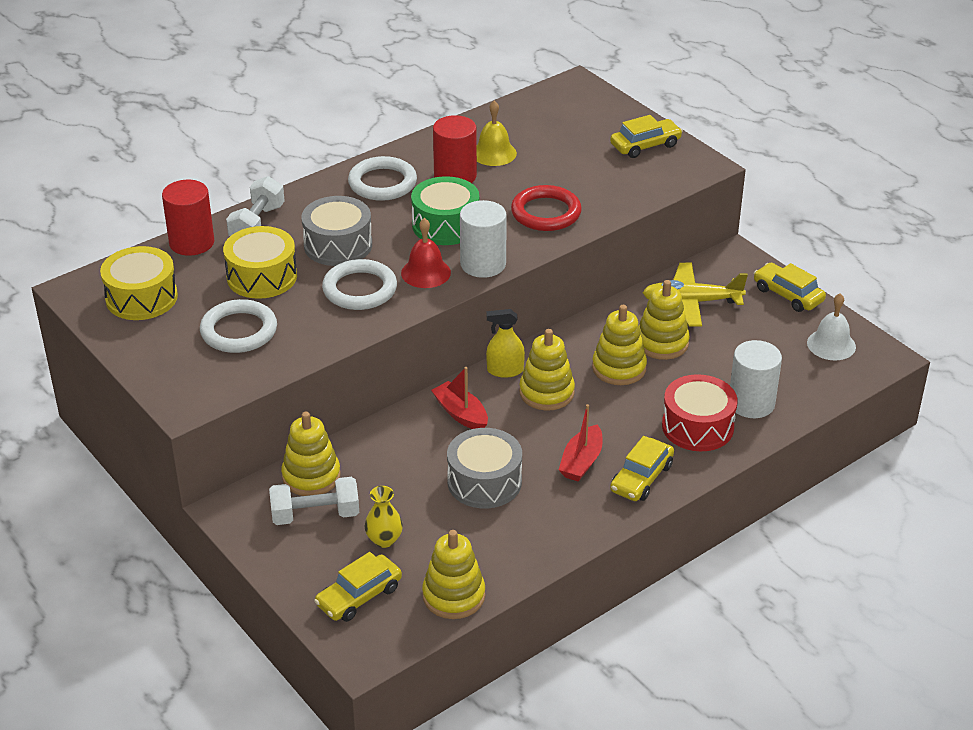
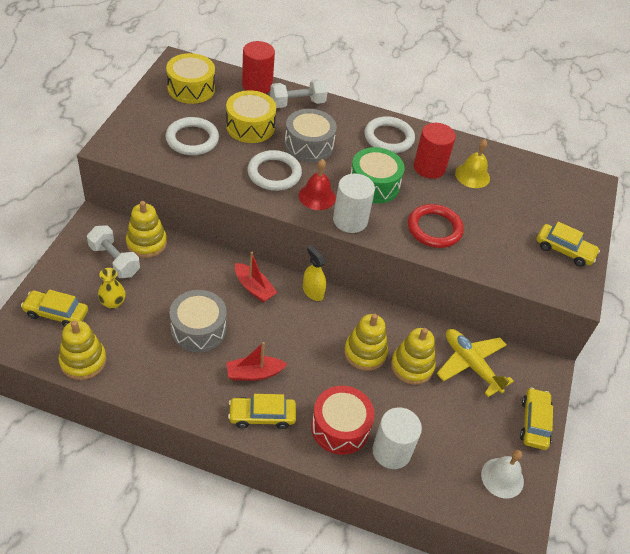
camera: 50 degrees right, 10 degrees up
(461, 414) = (254, 288): red boat -> red boat turned 120 degrees clockwise
(546, 392) = (308, 323): yellow stacking toy -> none

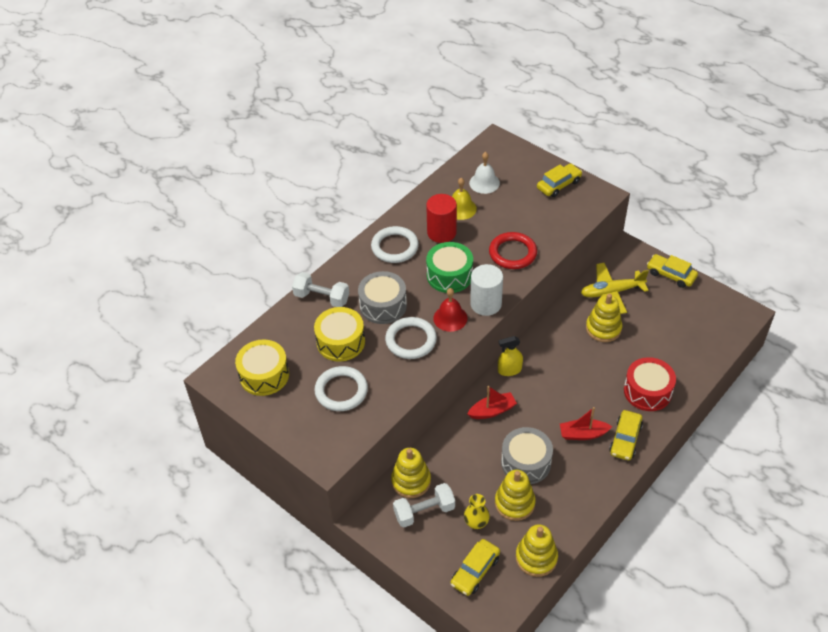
camera: 60 degrees left, 0 degrees up
(254, 373) = (583, 434): red boat -> red boat turned 75 degrees clockwise
(257, 85) = (282, 321): red cylinder -> none
(297, 103) = (322, 298): white dumbbell -> white dumbbell turned 75 degrees counterclockwise
(365, 353) = (582, 354): yellow stacking toy -> yellow stacking toy (514, 503)
(391, 451) = (675, 366): white cylinder -> none
(502, 478) = (710, 310): white bell -> white bell (484, 183)

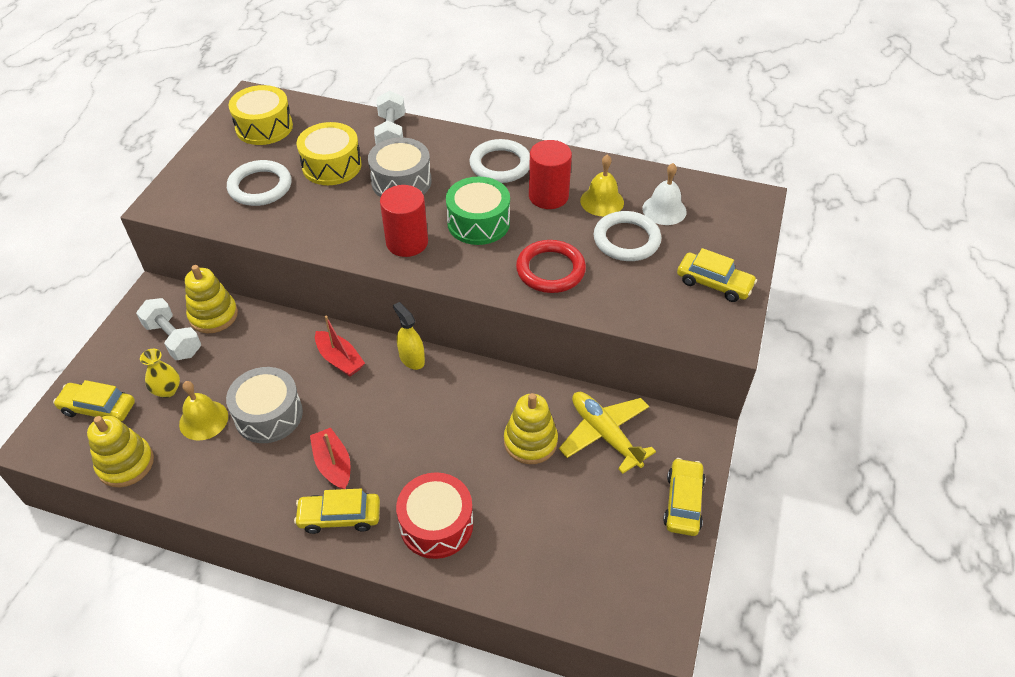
camera: 65 degrees right, 0 degrees up
(411, 340) = (356, 219): white ring -> white ring (626, 240)
(450, 318) = (407, 242): red bell -> red cylinder
(486, 304) = (446, 268): white cylinder -> none
(514, 503) = (203, 420): yellow stacking toy -> yellow bell

